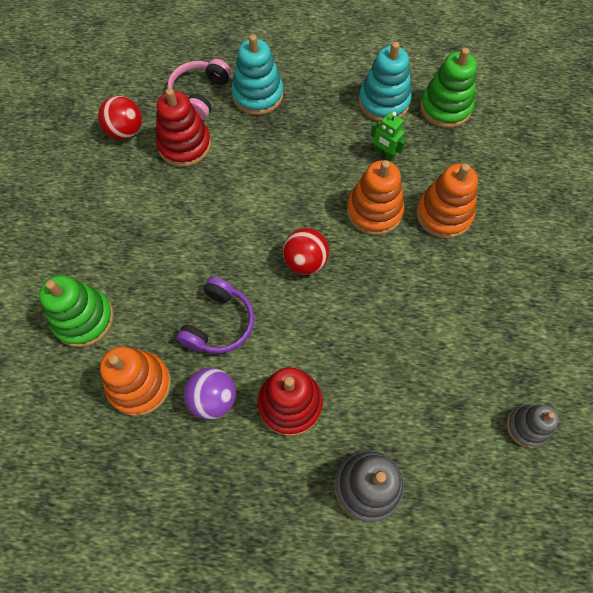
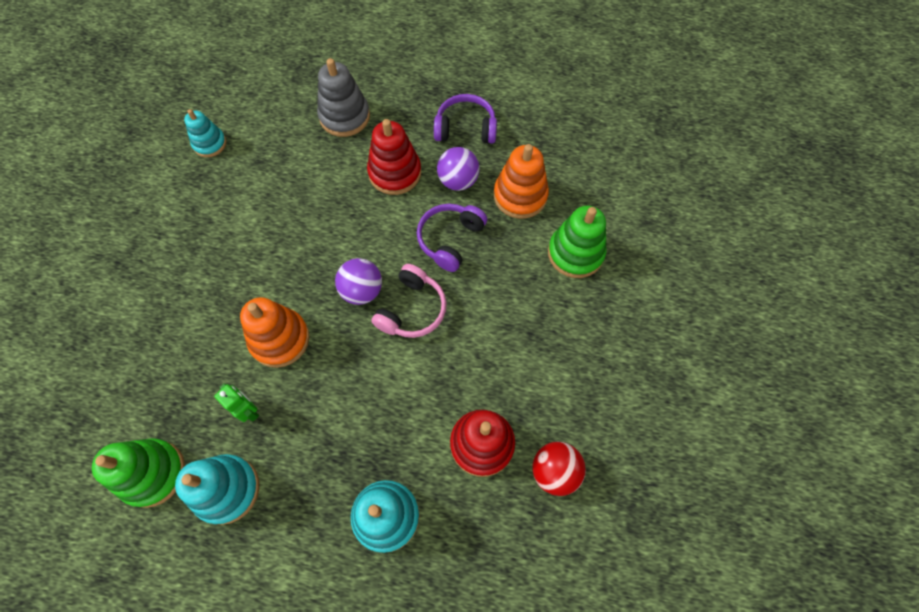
camera: 175 degrees left, 0 degrees up
(200, 94) = (462, 524): pink headphones -> pink headphones (412, 309)
(206, 481) = (465, 128): none -> purple headphones
(305, 261) = (362, 290): red ball -> purple ball
(444, 214) = (208, 329): orange stacking toy -> none
(527, 426) = (209, 144): grey stacking toy -> turquoise stacking toy

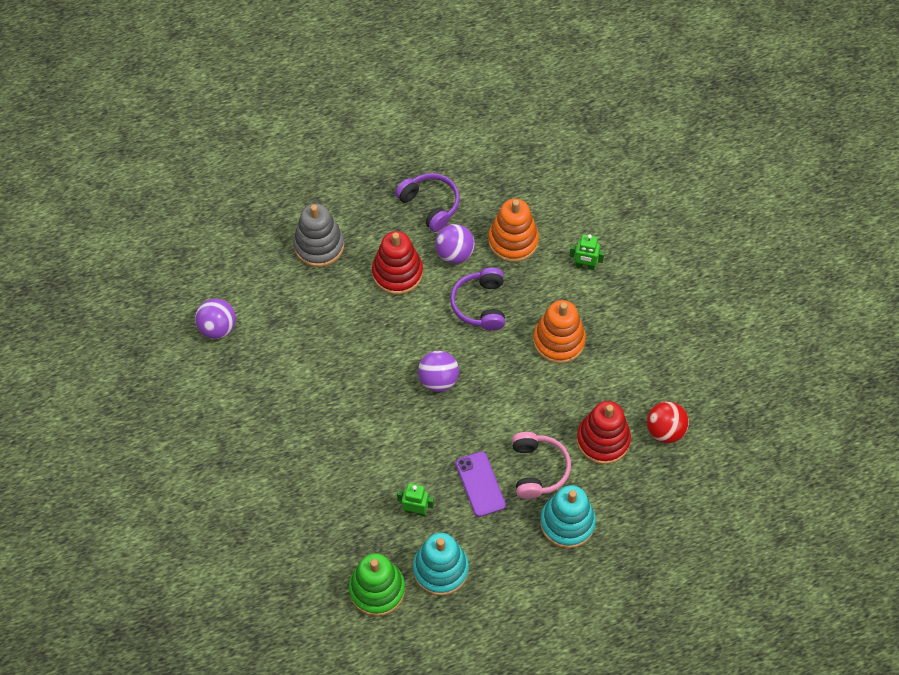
camera: 30 degrees left, 5 degrees down
(209, 144) = (217, 328): turquoise stacking toy -> purple ball
(279, 339) = (400, 449): orange stacking toy -> orange stacking toy (559, 341)
(328, 419) = (480, 484): none -> purple phone
(412, 309) = (487, 373): pink headphones -> pink headphones (538, 469)
(465, 128) = (430, 205): purple headphones -> purple headphones turned 75 degrees clockwise
(575, 253) = (585, 266): green stacking toy -> green robot

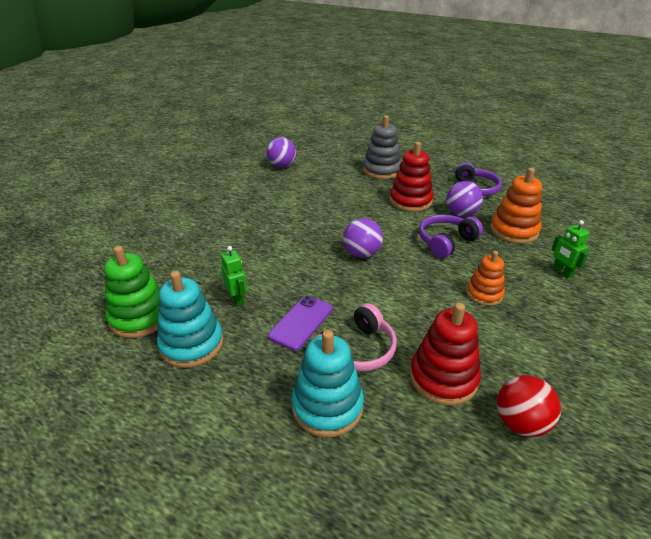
camera: 50 degrees right, 25 degrees down
(559, 341) = (484, 294): orange stacking toy -> orange stacking toy, size x0.64

